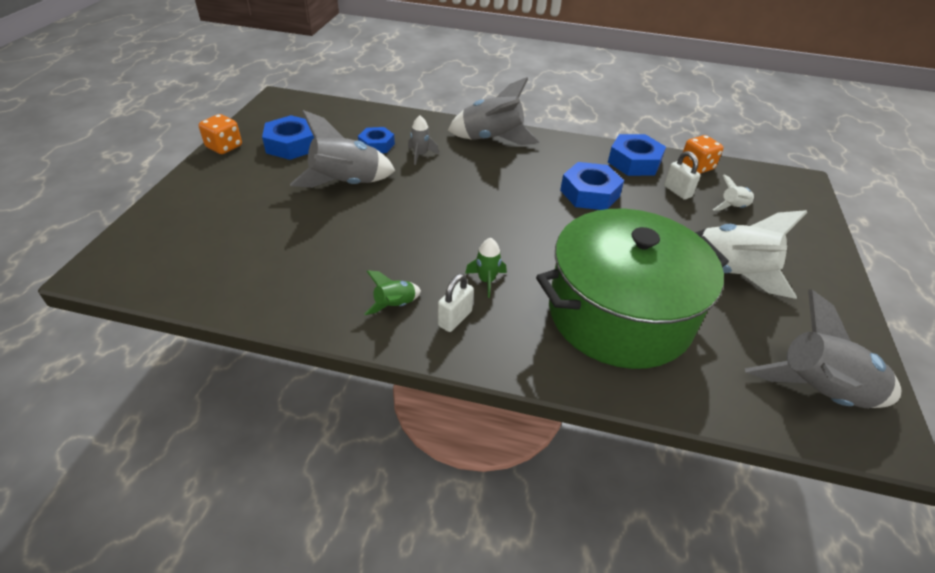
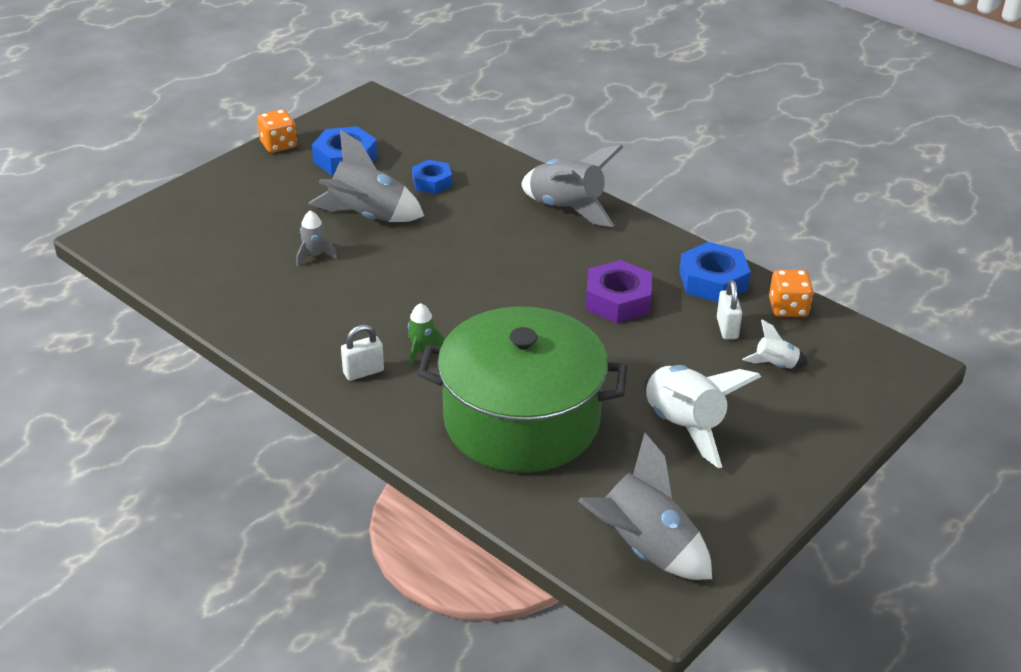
camera: 30 degrees right, 5 degrees down
(395, 305) = (321, 344): green rocket -> none
(420, 155) = (469, 206): grey rocket -> grey rocket (314, 255)
(589, 193) = (618, 300): blue nut -> purple nut

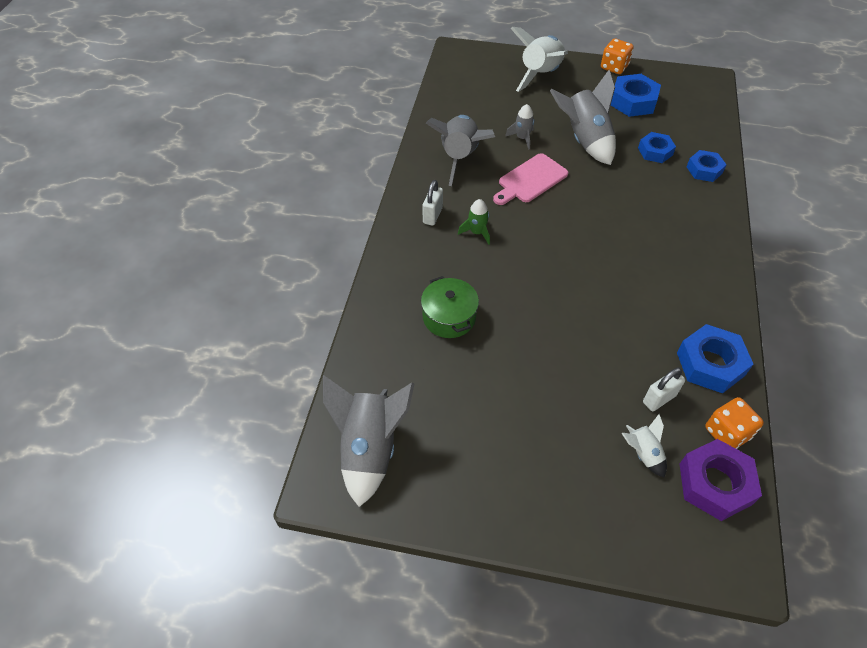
camera: 60 degrees right, 15 degrees up
(363, 372) = (432, 215): white padlock -> white padlock turned 75 degrees clockwise
(385, 279) = (530, 180): none -> pink cutting board
(487, 167) = (704, 170): none -> blue nut
(521, 420) = (449, 317): green pot -> green pot, size x0.43
(567, 208) = (705, 234): grey rocket -> grey rocket (460, 158)
(618, 300) = (627, 313): purple nut -> purple nut (715, 484)
(685, 426) = (518, 419): white rocket -> white rocket (540, 75)

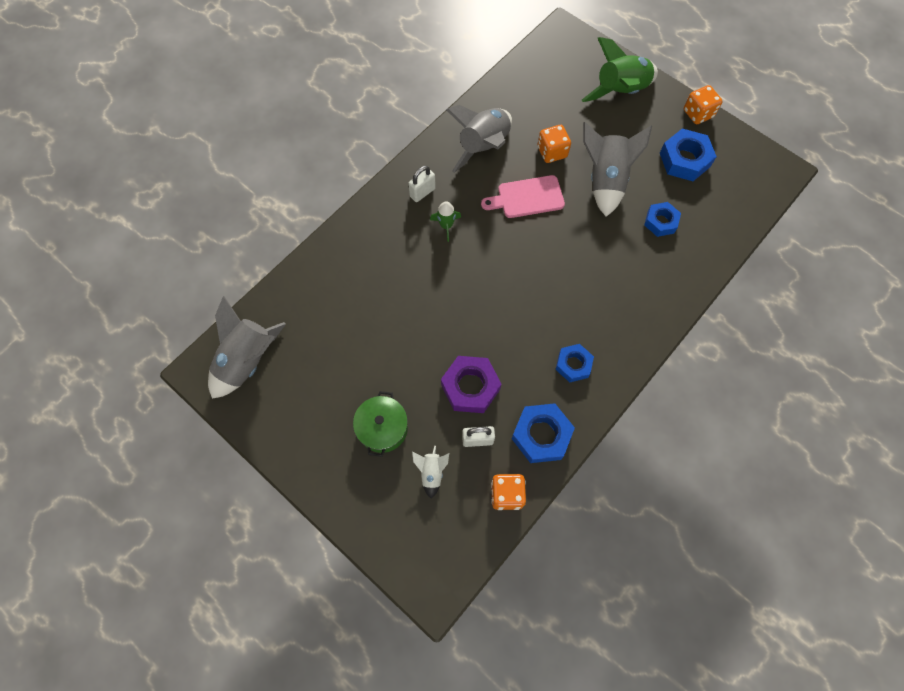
camera: 30 degrees right, 15 degrees up
(449, 317) = (372, 289): green pot -> green pot (382, 428)
(522, 138) = (552, 152): grey rocket -> orange dice
(540, 75) = (620, 92): white rocket -> green rocket
(704, 170) = (690, 262): blue nut -> blue nut (573, 365)
(715, 484) = (465, 524): purple nut -> purple nut (470, 387)

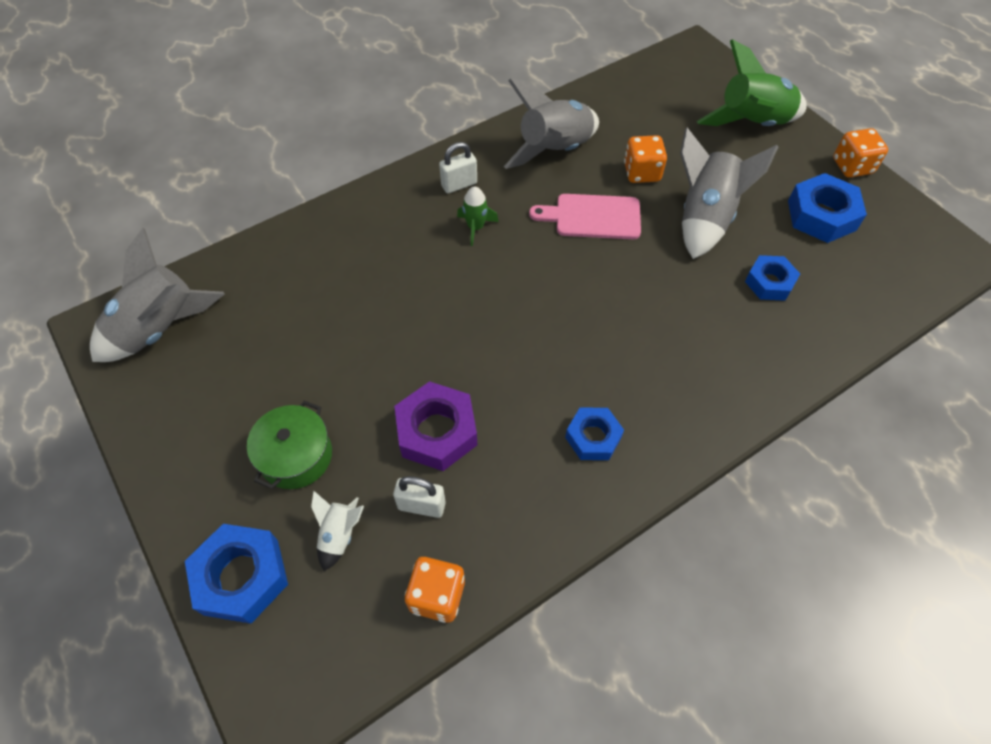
camera: 15 degrees right, 10 degrees down
(541, 435) = (516, 523): blue nut -> blue nut (241, 577)

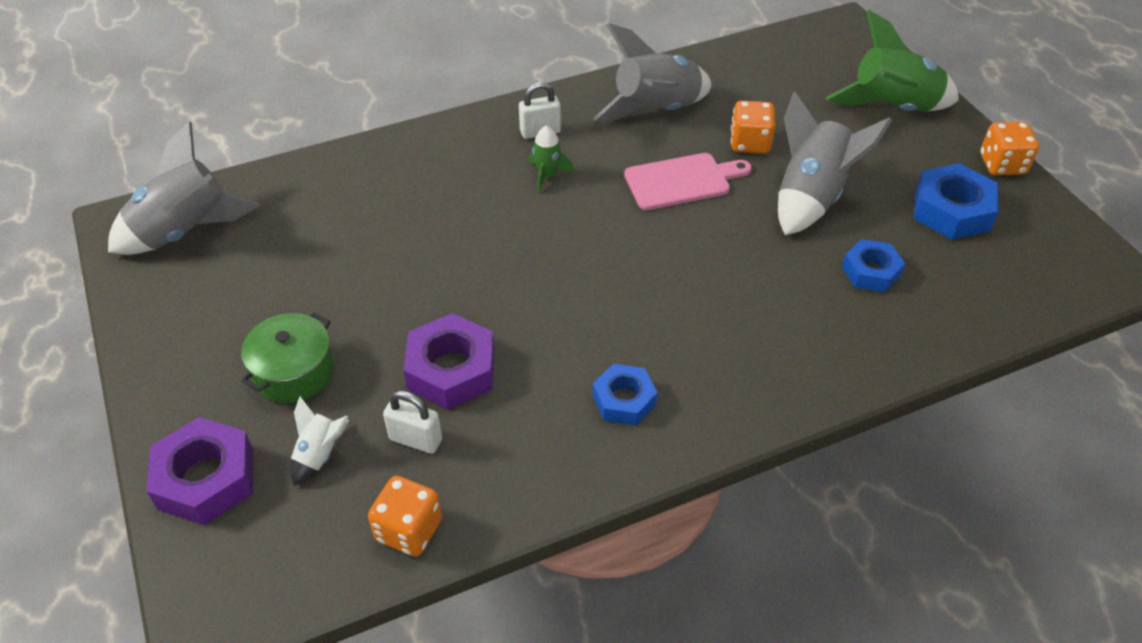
camera: 10 degrees right, 10 degrees down
(241, 577) = (206, 479): blue nut -> purple nut
(593, 217) = (682, 181): pink cutting board -> pink cutting board turned 150 degrees clockwise

